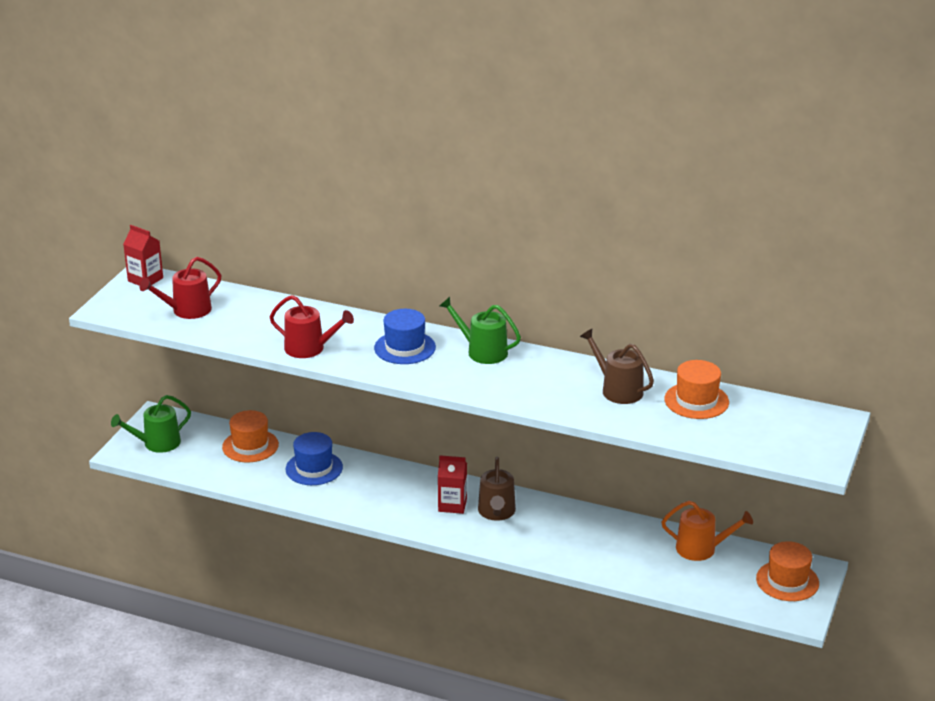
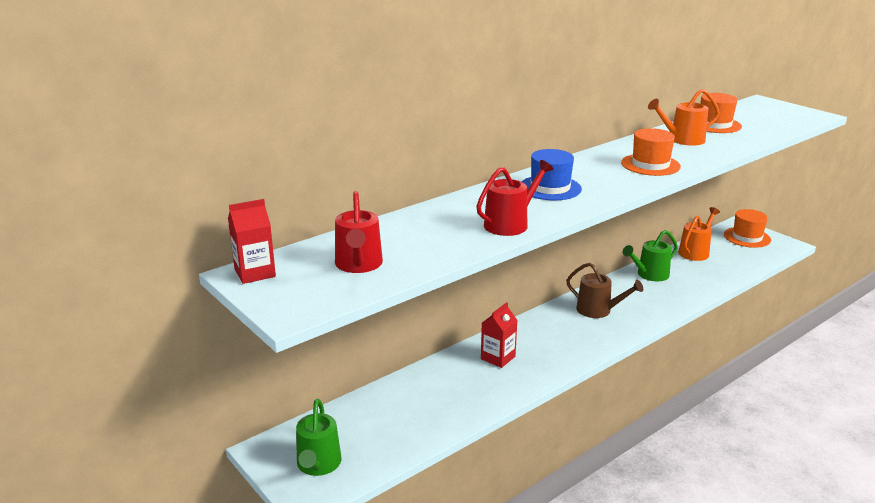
camera: 60 degrees left, 5 degrees down
(250, 446) = (386, 403): orange hat -> orange hat (650, 165)
(314, 468) = (459, 377): blue hat -> none
(452, 505) = (573, 326): red carton -> red carton (498, 358)
(482, 351) = (585, 164): green watering can -> green watering can (650, 275)
(618, 390) = (682, 140): brown watering can -> orange watering can

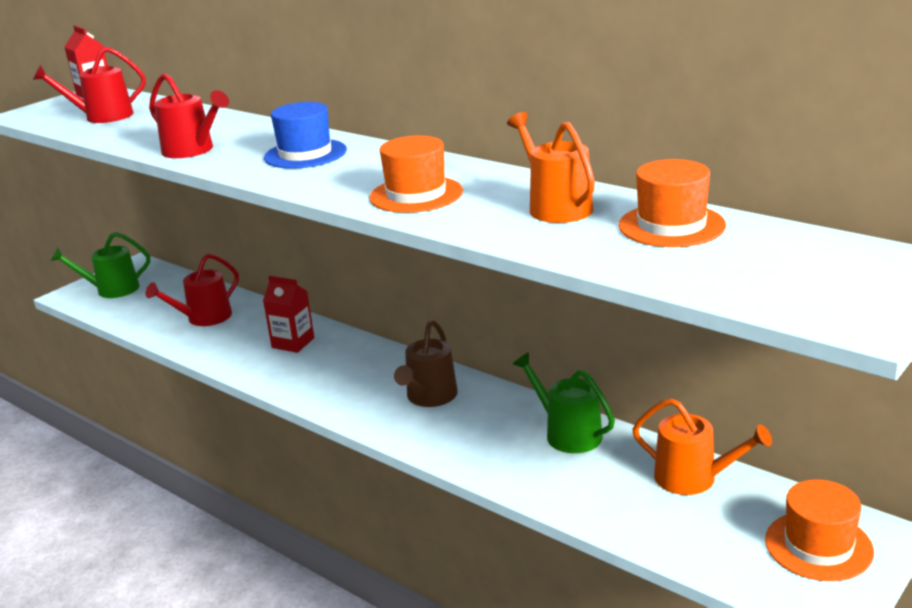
camera: 80 degrees right, 0 degrees up
(426, 402) = (204, 318): none -> red watering can

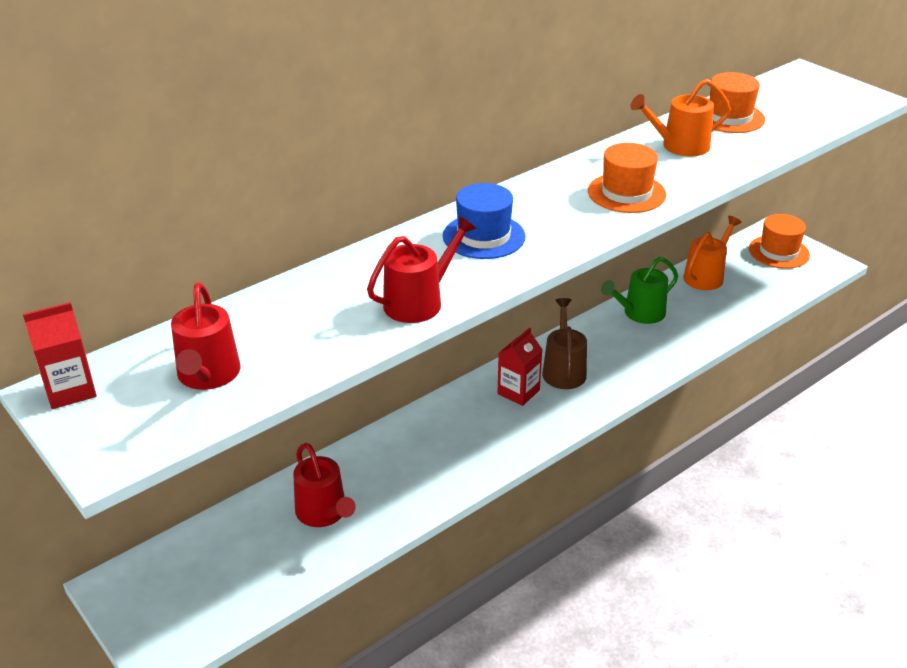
camera: 80 degrees left, 10 degrees up
(112, 289) = (177, 607): green watering can -> none
(293, 343) = (423, 445): red carton -> red carton (518, 392)
(429, 397) = (563, 370): brown watering can -> brown watering can turned 120 degrees counterclockwise

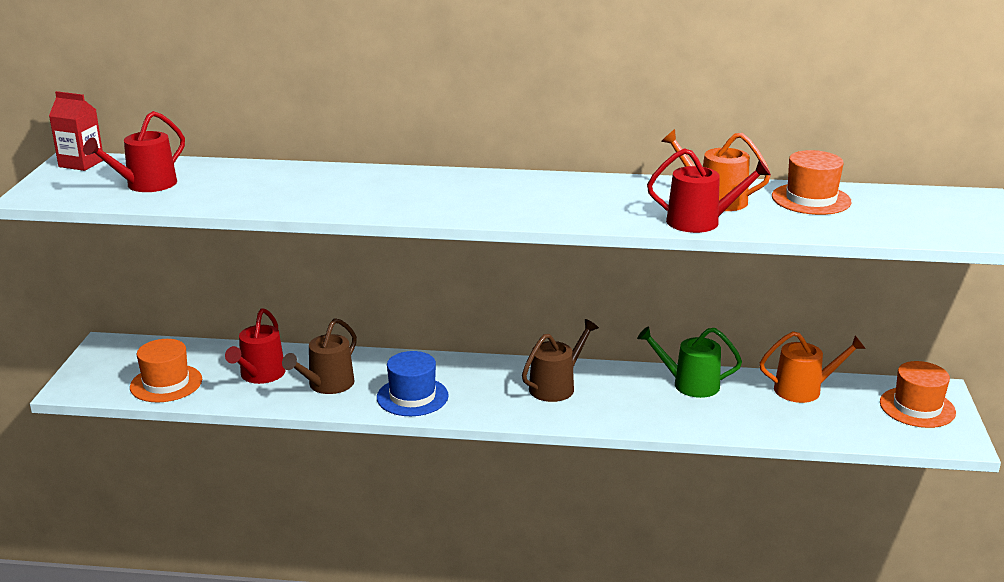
camera: 45 degrees right, 10 degrees down
(397, 482) = (327, 385): none -> brown watering can
(419, 302) = (320, 203): red watering can -> red watering can (700, 222)
(483, 236) = (438, 190): blue hat -> blue hat (412, 396)
(518, 392) = (498, 381): red carton -> none
(626, 193) = (597, 208): orange hat -> orange hat (166, 383)

